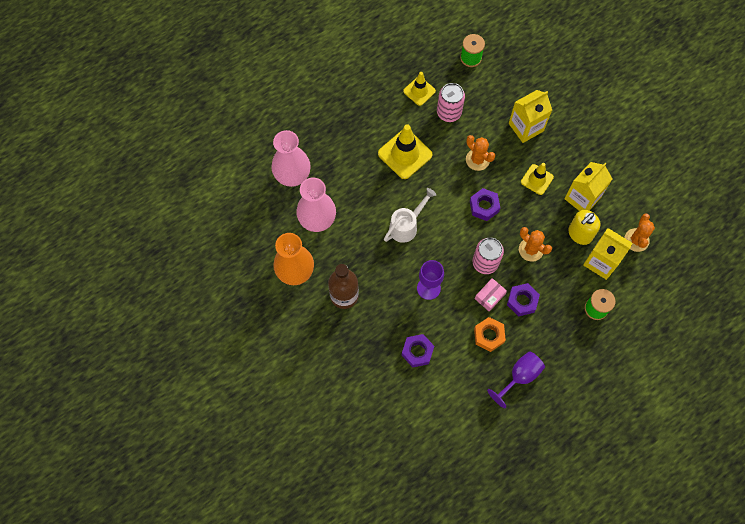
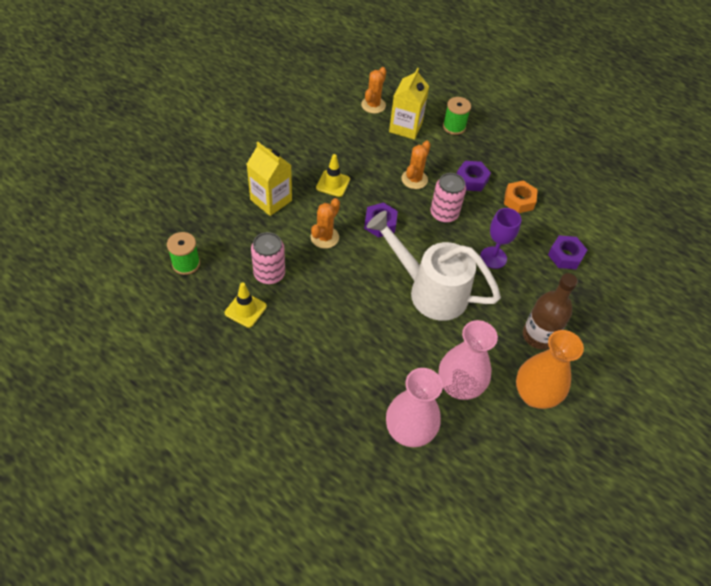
camera: 110 degrees left, 15 degrees down
(405, 154) = (338, 309): yellow traffic cone -> none
(406, 226) = (430, 290): white watering can -> white watering can, size x1.73
(489, 296) = (478, 205): pink box -> none
(519, 376) = (546, 173): purple goblet -> none
(579, 234) = (382, 145): yellow soap dispenser -> none
(582, 198) = (342, 146): yellow carton -> none
(636, 240) = (373, 105): orange cactus -> orange cactus turned 60 degrees counterclockwise

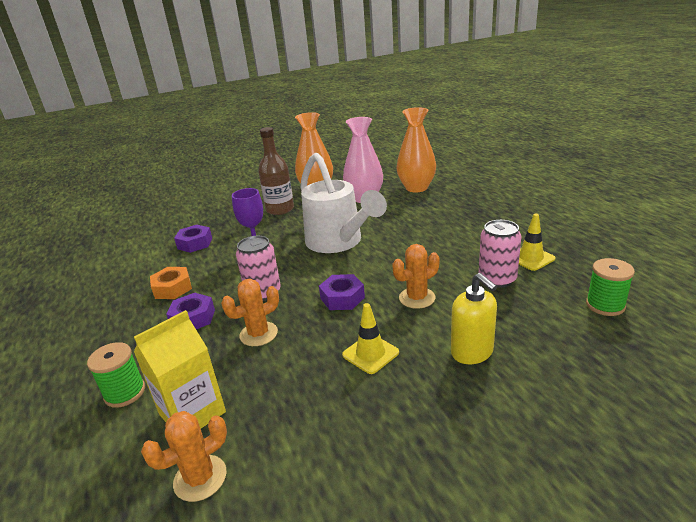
camera: 145 degrees left, 25 degrees down
(271, 200) = (472, 352): yellow carton -> yellow soap dispenser
(409, 431) = (416, 188): pink vase -> orange vase

